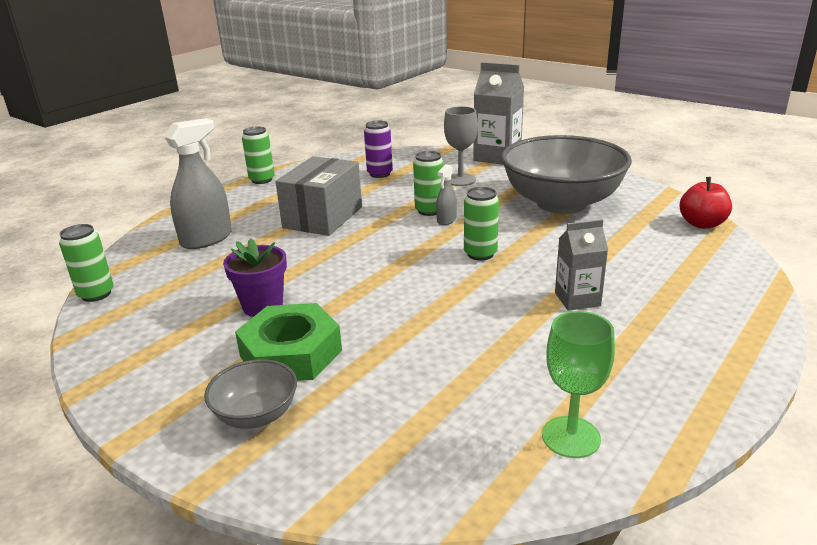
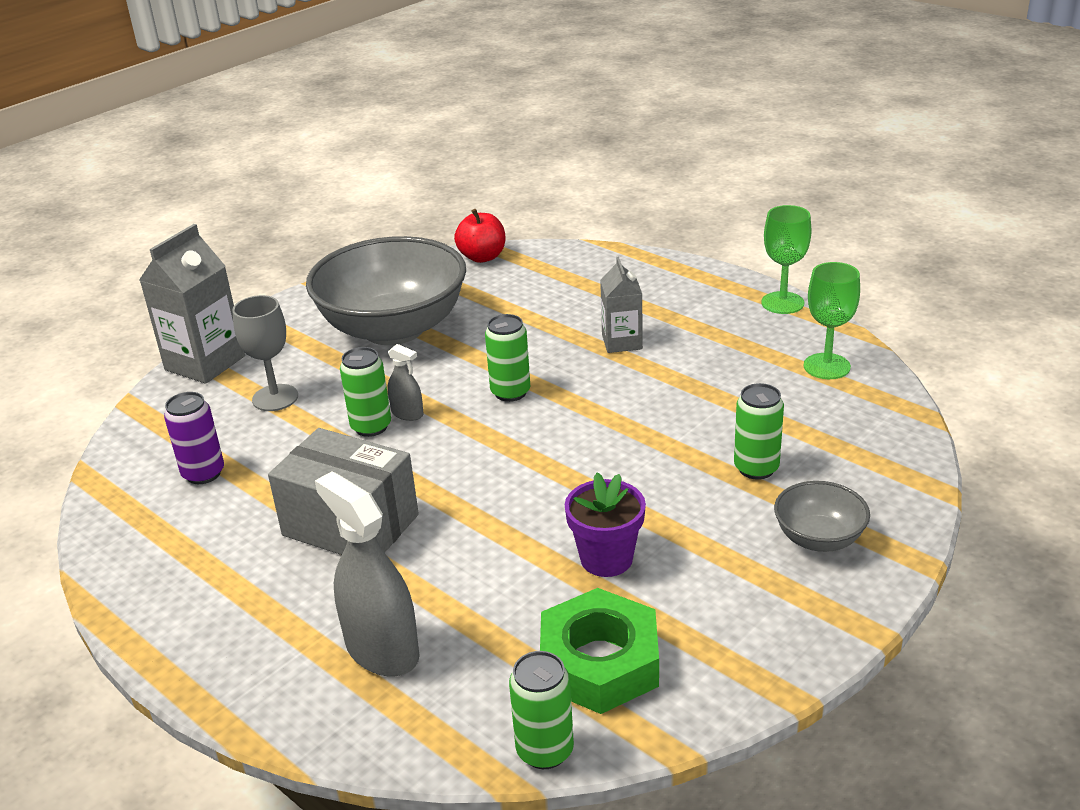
camera: 85 degrees left, 5 degrees up
(262, 180) = (143, 614): green can -> green can (756, 468)
(291, 353) = (711, 525): green nut -> green nut (599, 662)
(715, 405) = (782, 303): none -> green goblet

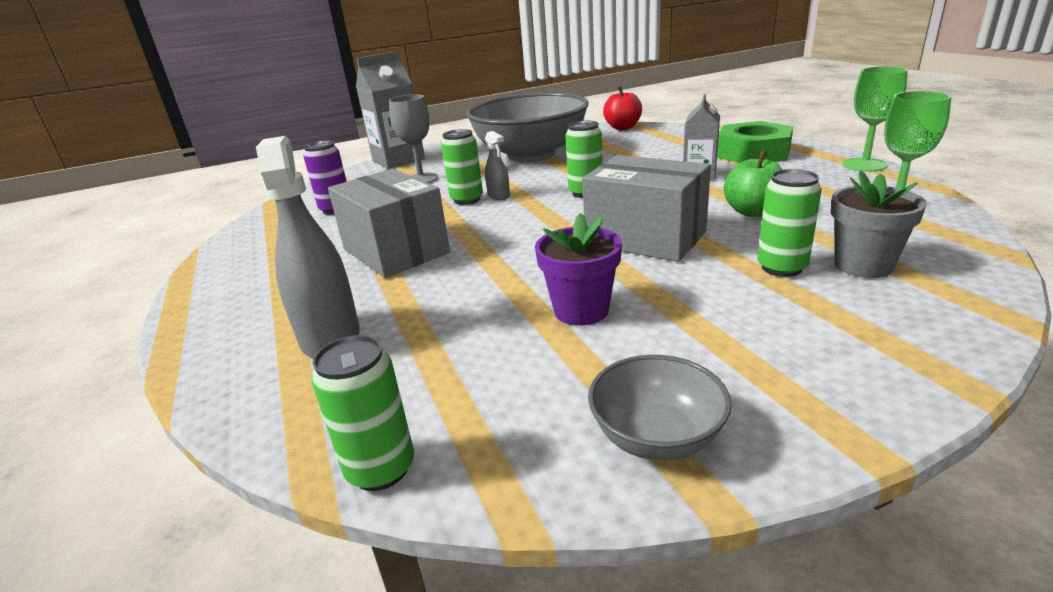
camera: 25 degrees right, 5 degrees down
(599, 662) = (507, 397): green nut -> green nut (753, 153)
(615, 452) = (645, 238): none -> grey box
(702, 395) = (753, 212): none -> green apple
(819, 538) = (830, 337): grey bowl -> grey bowl (656, 437)
(820, 452) = (863, 266): none -> grey flower pot

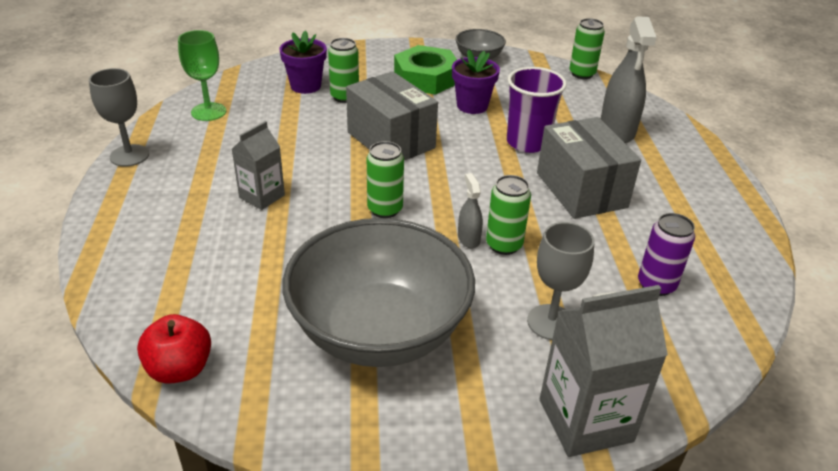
camera: 165 degrees left, 10 degrees up
(470, 281) = (527, 142): none -> purple cup
(753, 153) = (163, 212): green nut -> green nut (426, 78)
(753, 212) = (293, 138): green apple -> none
(863, 266) = (305, 86): grey flower pot -> purple flower pot
(864, 165) = (129, 155): green goblet -> grey goblet

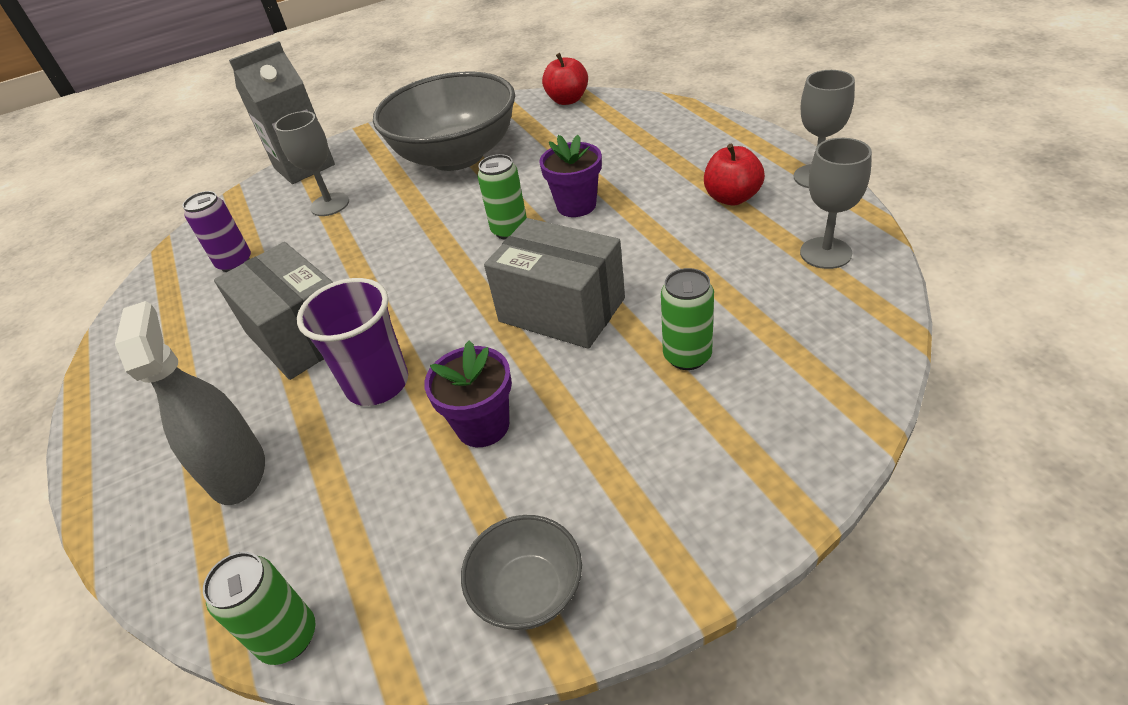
camera: 165 degrees right, 5 degrees up
(203, 165) = (732, 198): none -> red apple
(208, 112) = (825, 253): green goblet -> grey goblet
(262, 196) = (636, 196): grey carton -> none
(305, 86) = (766, 351): purple flower pot -> purple flower pot (576, 205)
(426, 78) = (596, 464): green nut -> none
(468, 239) = (415, 236): grey spray bottle -> none
(504, 245) = (380, 243): green can -> none

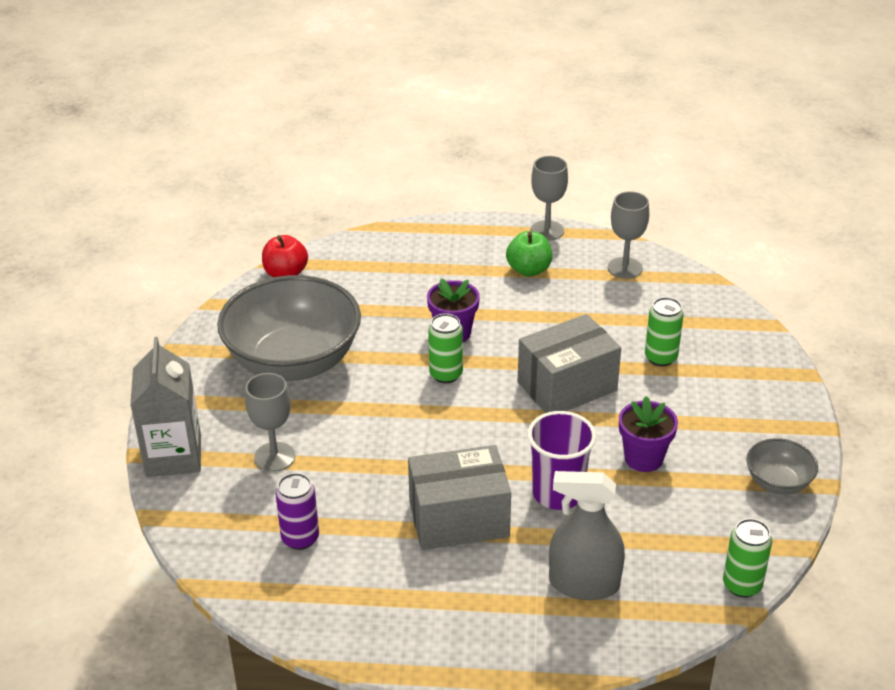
camera: 65 degrees left, 5 degrees down
(732, 198) = (529, 270): red apple -> green apple

